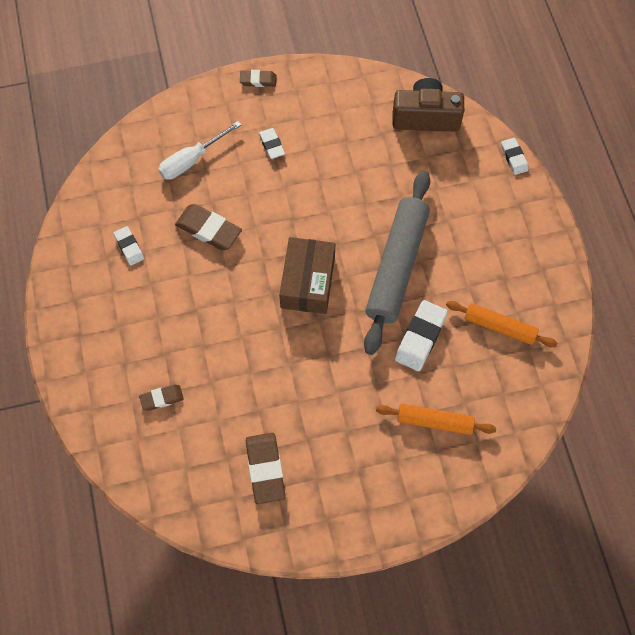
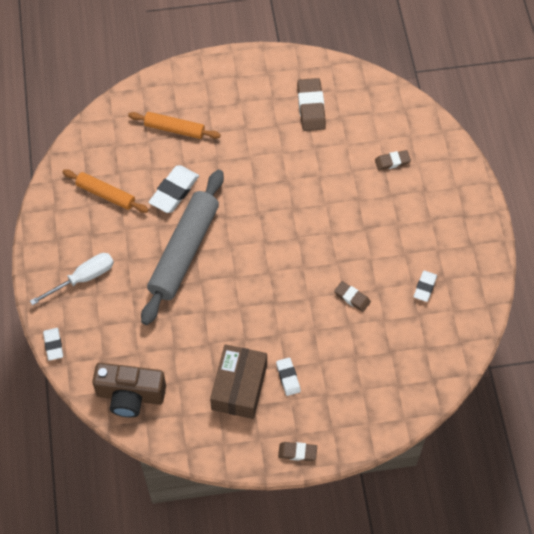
camera: 175 degrees left, 5 degrees down
(129, 247) = (425, 287): white eraser -> white eraser turned 45 degrees clockwise
(192, 160) = (367, 368): white screwdriver -> white screwdriver (83, 278)
(208, 229) = (352, 297): brown eraser -> brown eraser, size x0.59
(307, 282) = (265, 244): brown box -> brown box (239, 387)

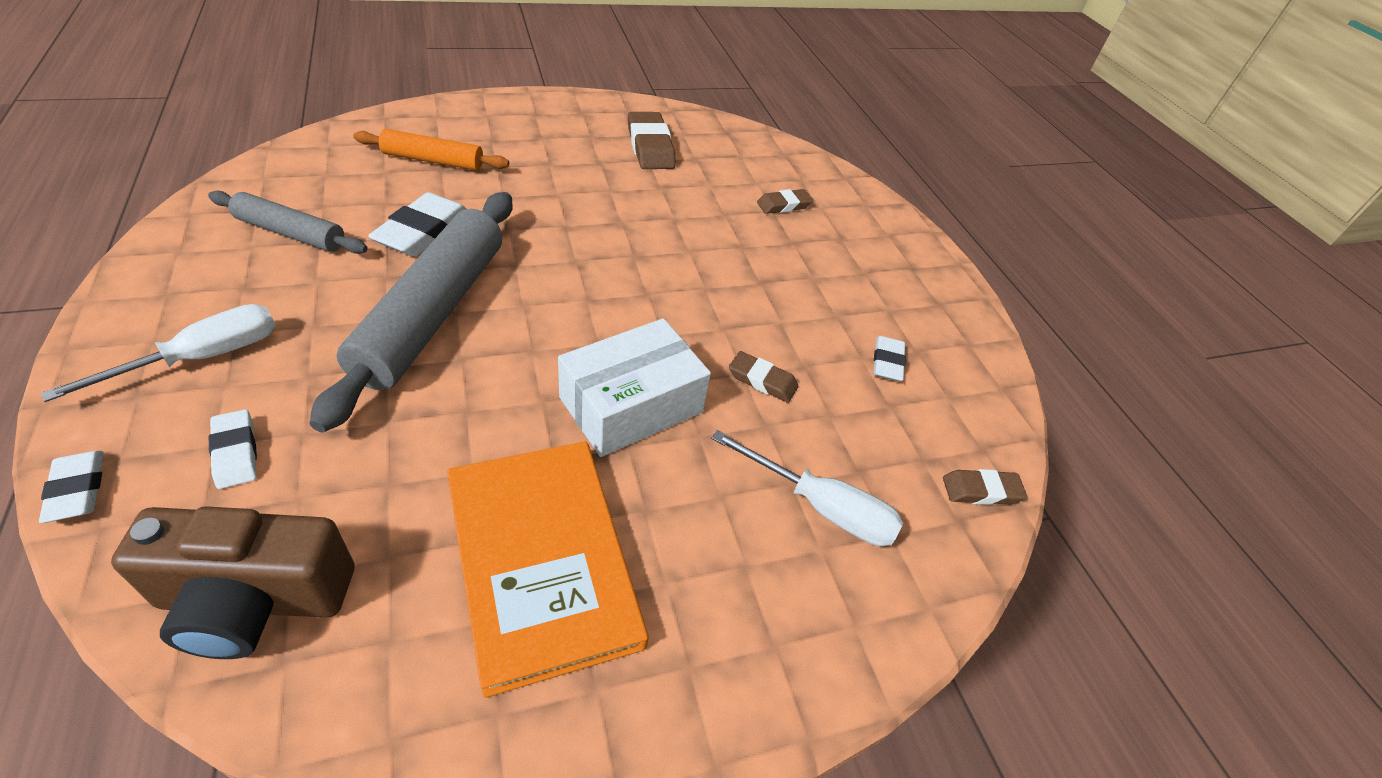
camera: 15 degrees left, 15 degrees down
(106, 194) = (290, 233): orange rolling pin -> grey rolling pin
(239, 387) = (542, 560): brown box -> orange book
(282, 310) = (631, 404): none -> white box
(288, 377) = (655, 533): white eraser -> white eraser (236, 452)
(297, 452) = (699, 718): brown eraser -> brown eraser (981, 491)
(366, 369) = (820, 506): none -> white screwdriver

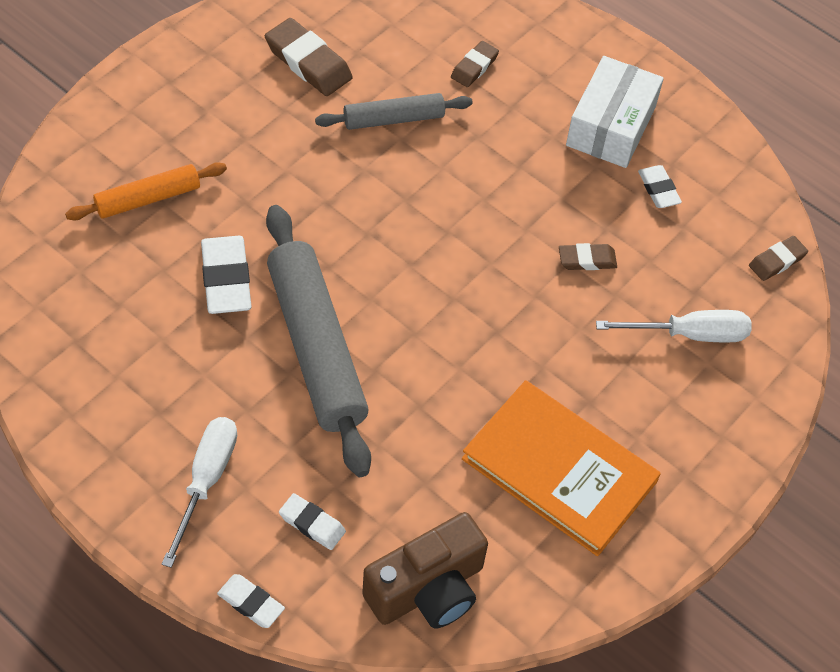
camera: 30 degrees left, 10 degrees up
(290, 233) = (130, 346): grey rolling pin -> grey rolling pin (393, 119)
(631, 404) = (518, 334): white box -> white box (611, 126)

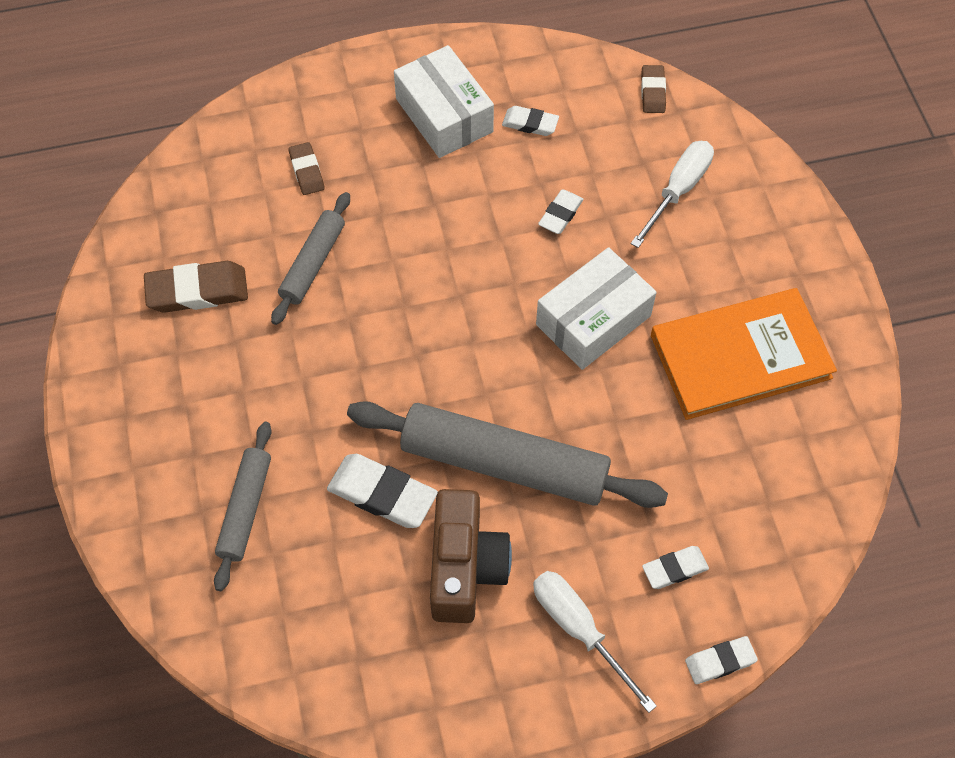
camera: 50 degrees left, 5 degrees up
(148, 199) = (245, 509): orange rolling pin -> grey rolling pin
(428, 589) = (789, 517): brown camera -> brown camera (465, 567)
(503, 339) = (593, 320): none -> white box
(587, 260) = (560, 214): brown eraser -> white eraser

